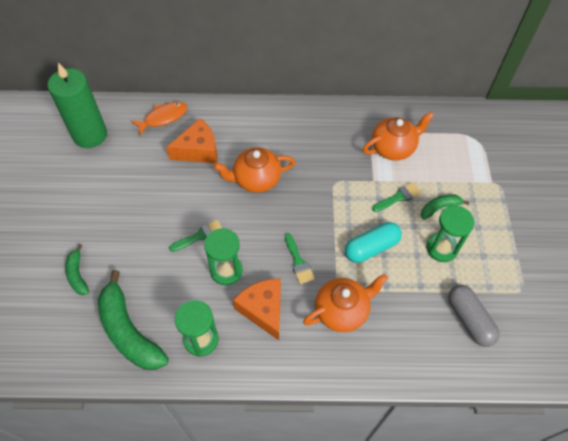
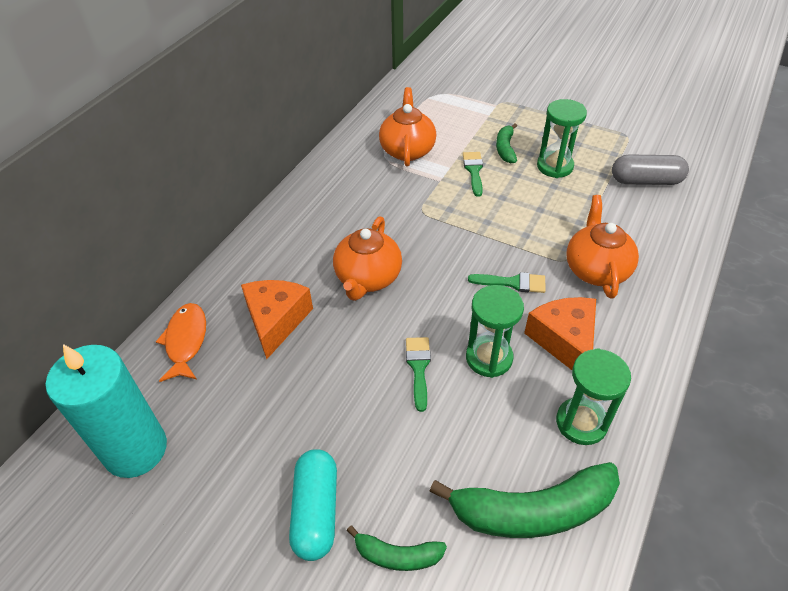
camera: 60 degrees left, 10 degrees down
(90, 135) = (136, 449): green candle -> turquoise candle
(263, 310) = (564, 340): orange cheese -> orange cheese turned 75 degrees clockwise
(371, 248) = (526, 215): turquoise capsule -> turquoise capsule (316, 511)

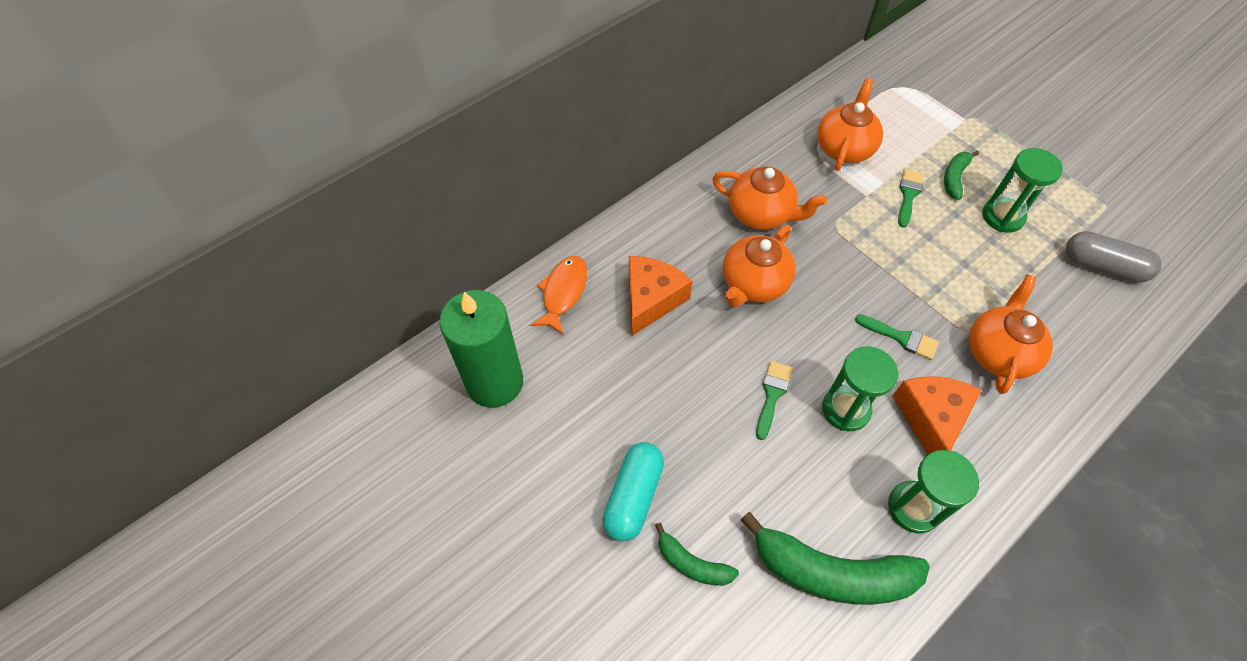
camera: 20 degrees right, 10 degrees up
(136, 449) = (495, 382): turquoise candle -> green candle
(354, 219) = (761, 214): none -> orange teapot

